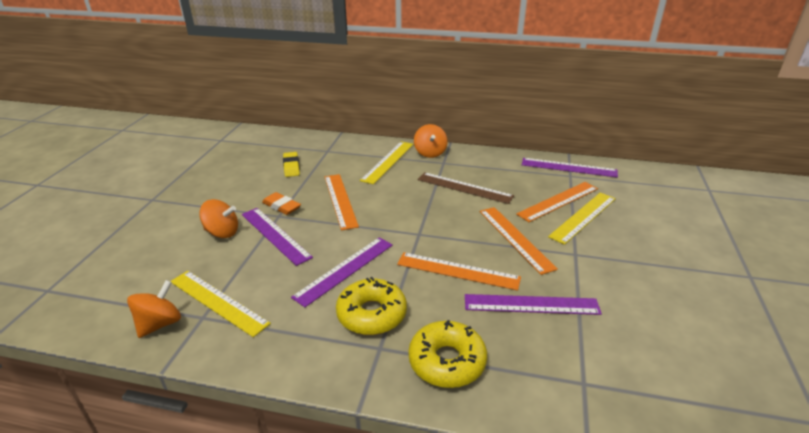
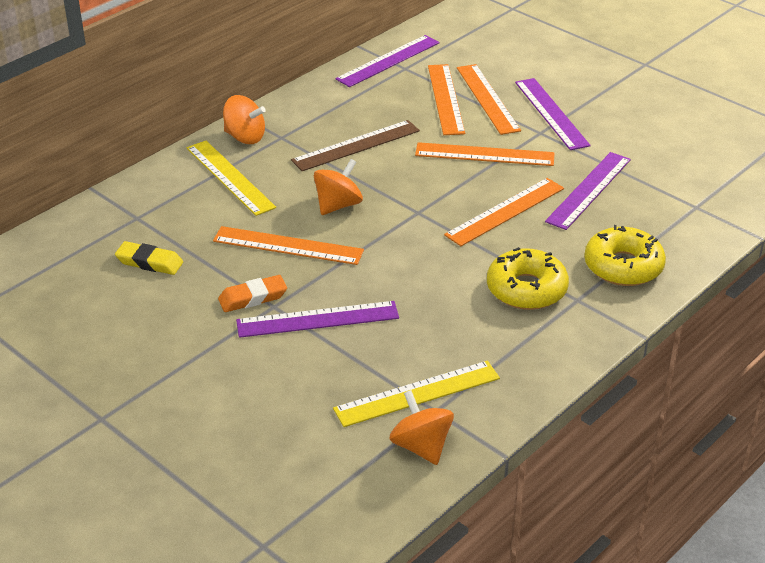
camera: 60 degrees left, 5 degrees up
(222, 232) = (268, 363): orange spinning top -> orange spinning top (338, 205)
(344, 270) = (438, 285): purple ruler -> purple ruler (551, 113)
(583, 217) = (488, 98): yellow ruler -> orange ruler

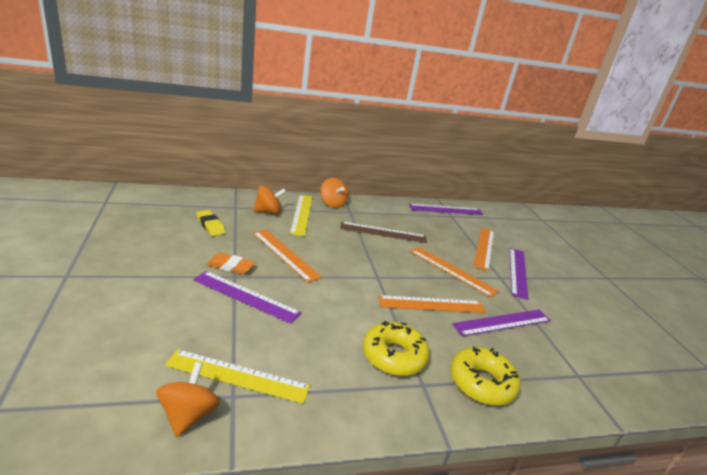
camera: 30 degrees right, 10 degrees down
(338, 205) = (337, 251): orange spinning top -> orange spinning top (268, 212)
(446, 99) = (459, 237): orange ruler -> none

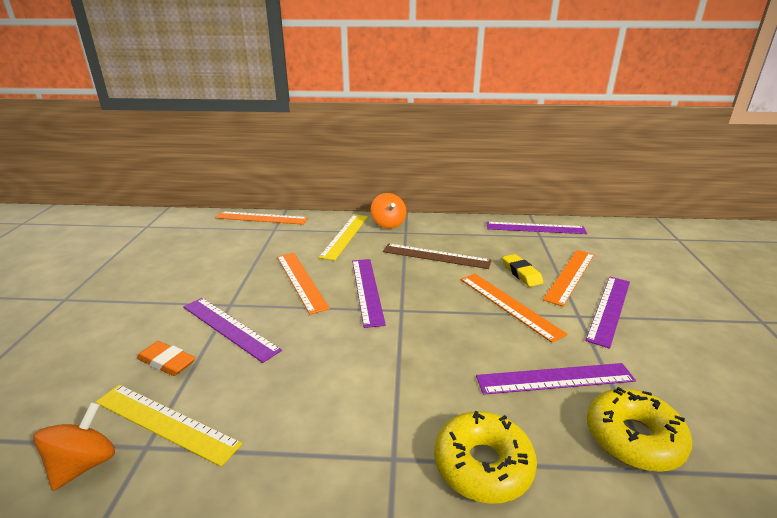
camera: 20 degrees right, 0 degrees up
(210, 225) = (236, 249): yellow eraser -> yellow eraser (521, 273)
(230, 266) = (232, 293): orange eraser -> orange eraser (167, 362)
(268, 212) = (308, 234): orange spinning top -> none
(343, 261) = (367, 290): none -> purple ruler
(394, 356) = (371, 414): yellow donut -> yellow donut (633, 438)
(432, 304) = (458, 348): orange ruler -> orange ruler (261, 218)

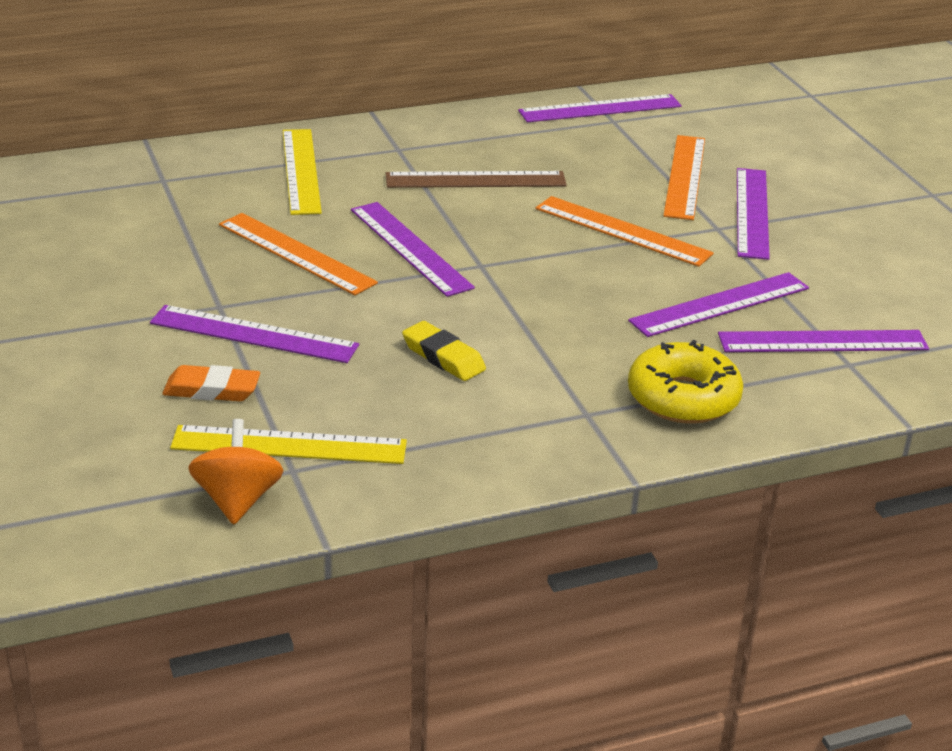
camera: 25 degrees left, 5 degrees up
(261, 218) = (116, 163): orange ruler -> none
(388, 224) = (357, 138): orange spinning top -> none
(521, 273) = (616, 184): yellow eraser -> yellow eraser (443, 357)
(633, 438) = (823, 342): yellow donut -> purple ruler

